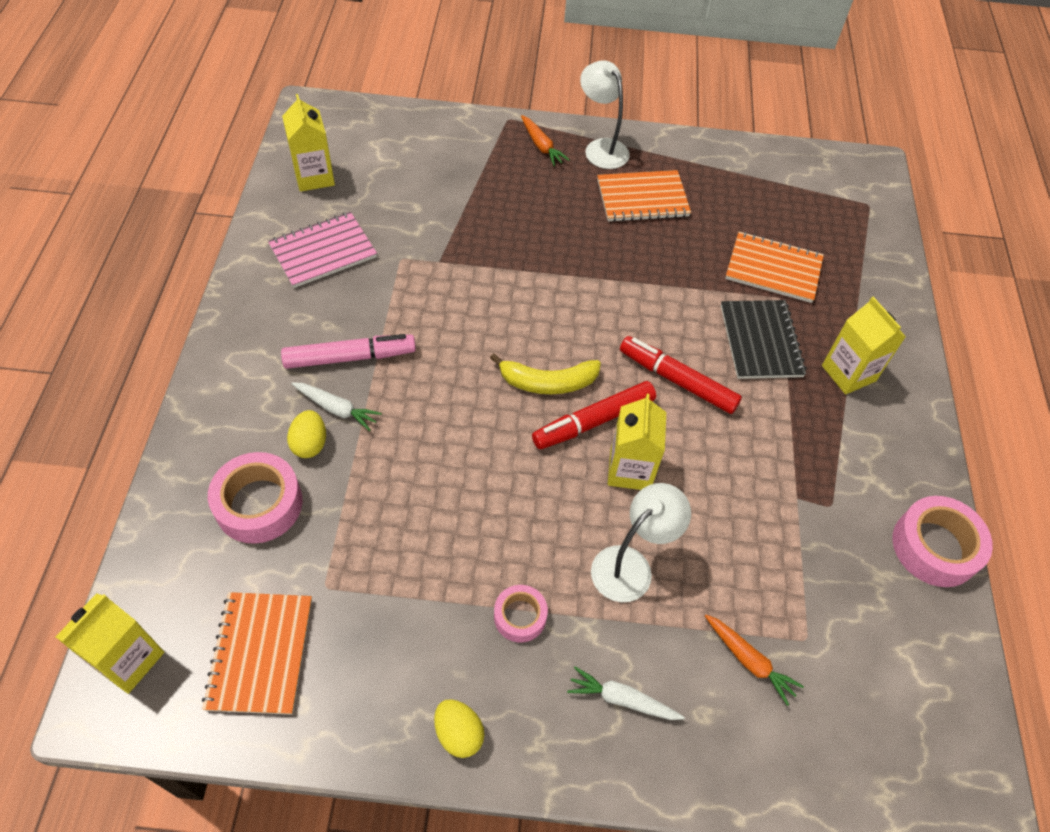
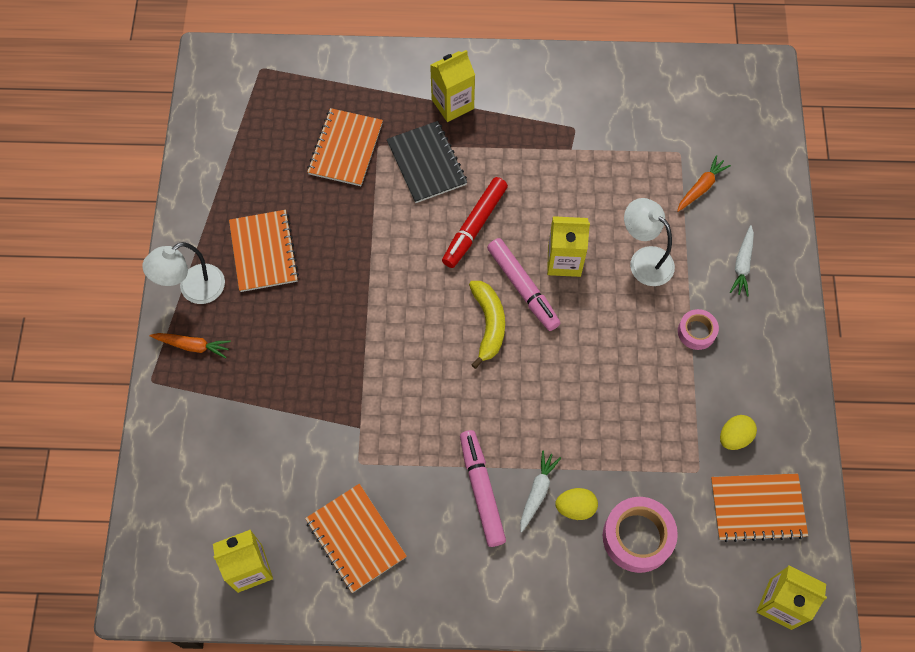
camera: 90 degrees left, 10 degrees up
(323, 251) = (355, 538): pink notebook -> orange notebook
(458, 733) = (785, 365): yellow egg -> yellow egg (734, 437)
(541, 146) = (192, 346): orange carrot -> orange carrot turned 45 degrees clockwise
(593, 421) = (523, 288): red marker -> pink marker
(761, 341) = (426, 163): black notebook -> black notebook turned 75 degrees clockwise
(934, 547) = (597, 68): pink tape -> none

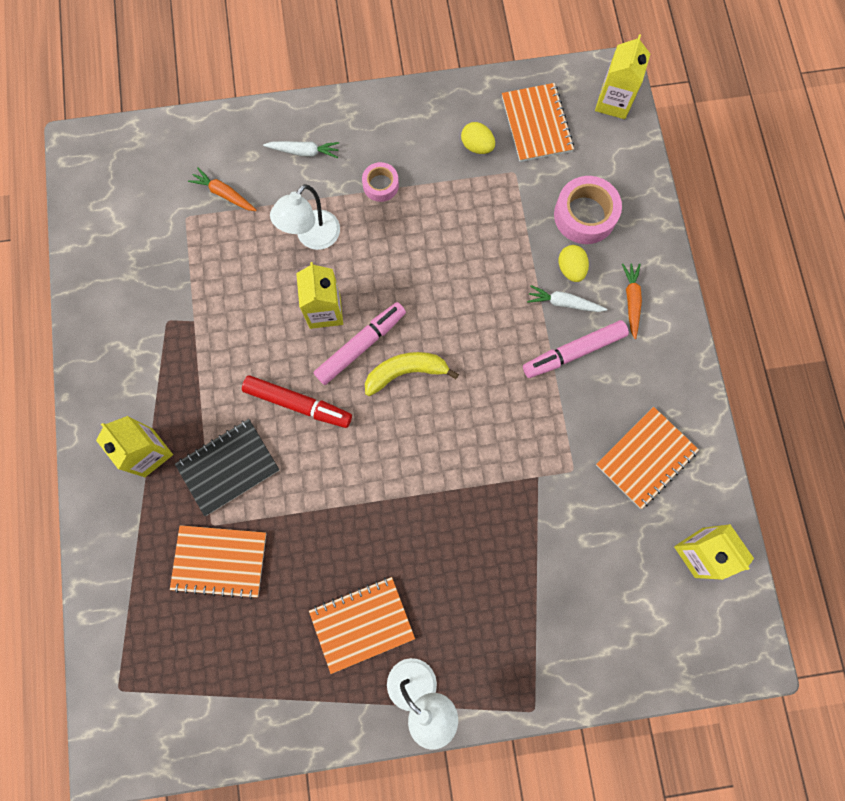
camera: 100 degrees left, 10 degrees up
(192, 346) = (485, 675): orange carrot -> orange carrot (631, 301)

